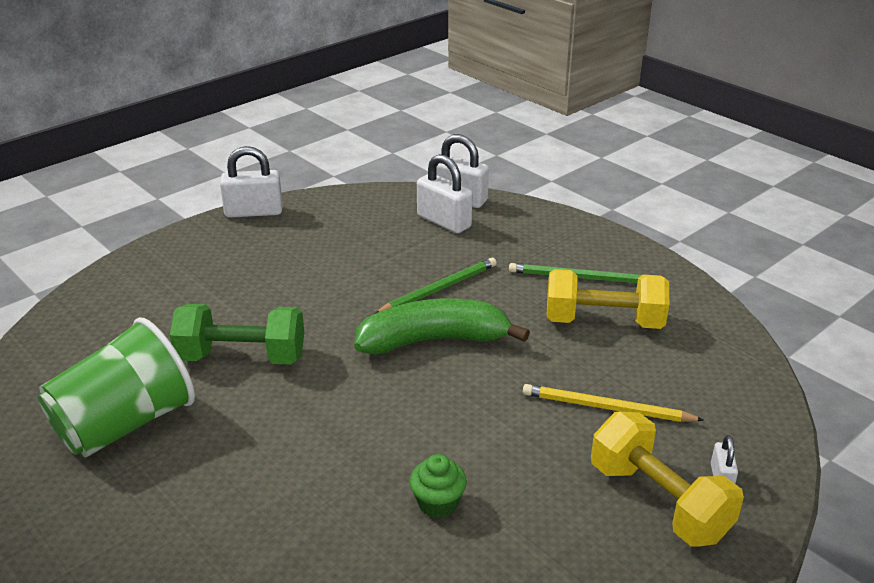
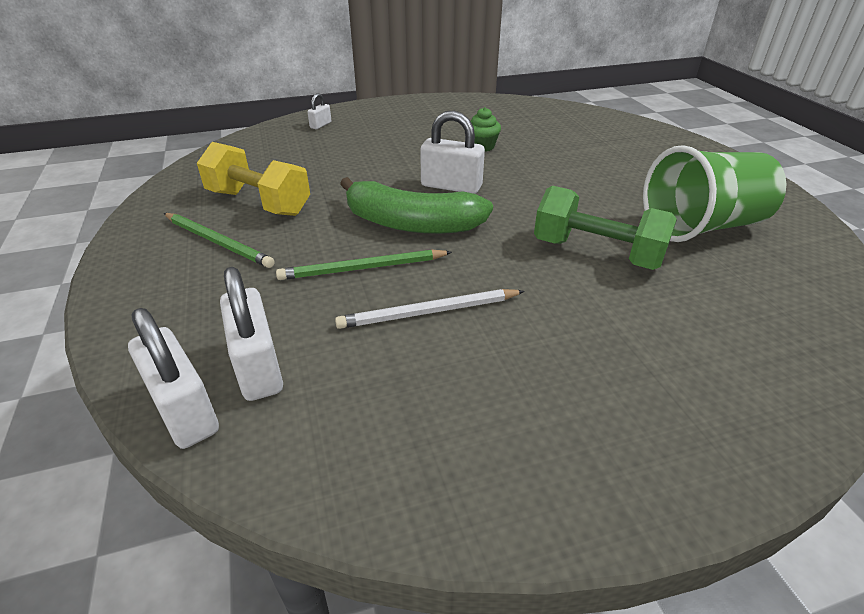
camera: 155 degrees left, 5 degrees up
(254, 212) = (552, 515): white padlock -> white padlock (451, 186)
(364, 273) = (428, 312): none -> white pencil
(606, 408) = (336, 159): yellow pencil -> none
(659, 501) = (364, 125): yellow dumbbell -> none

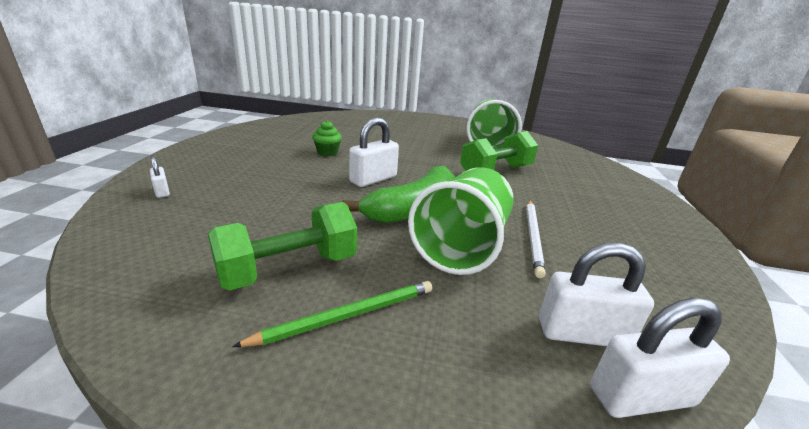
camera: 65 degrees left, 10 degrees down
(259, 203) = (288, 268): yellow dumbbell -> green dumbbell
(362, 268) = (462, 245): green pencil -> green cup

